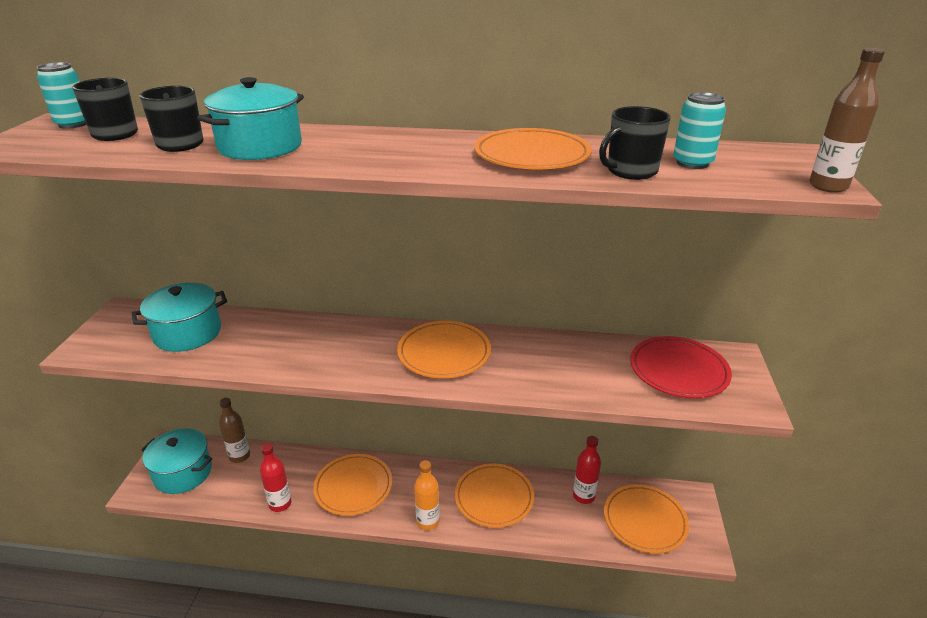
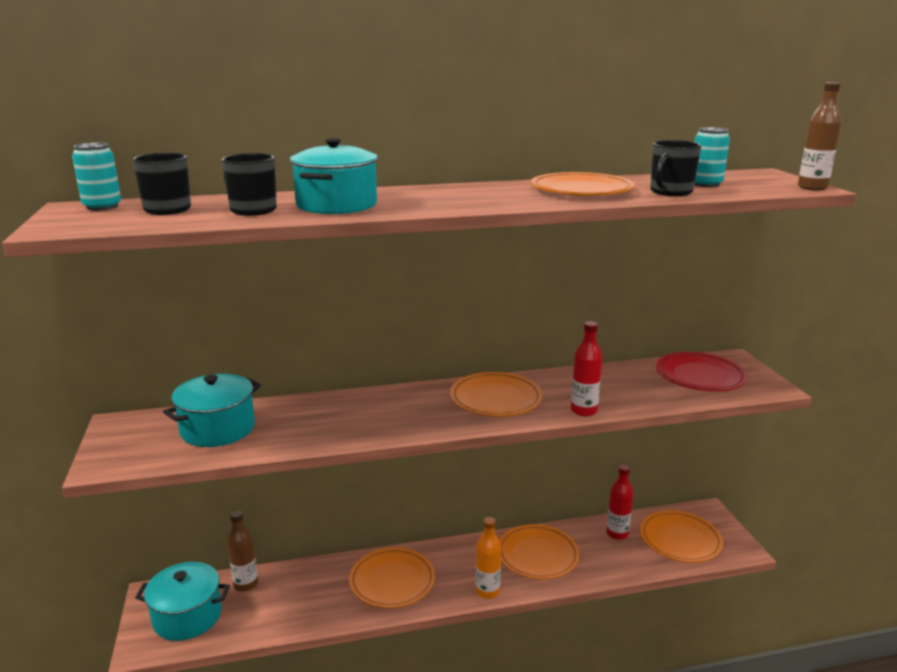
camera: 20 degrees left, 10 degrees down
(280, 504) = (322, 616): red bottle -> red bottle (583, 411)

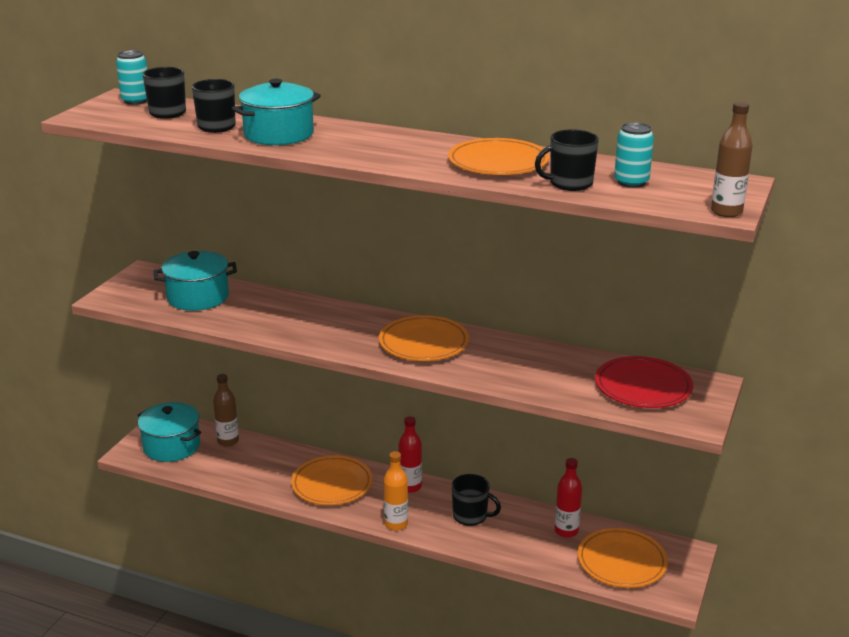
camera: 35 degrees right, 5 degrees up
(537, 555) = (471, 516): orange plate -> black mug
(583, 411) = (480, 378): red bottle -> red bottle (410, 487)

